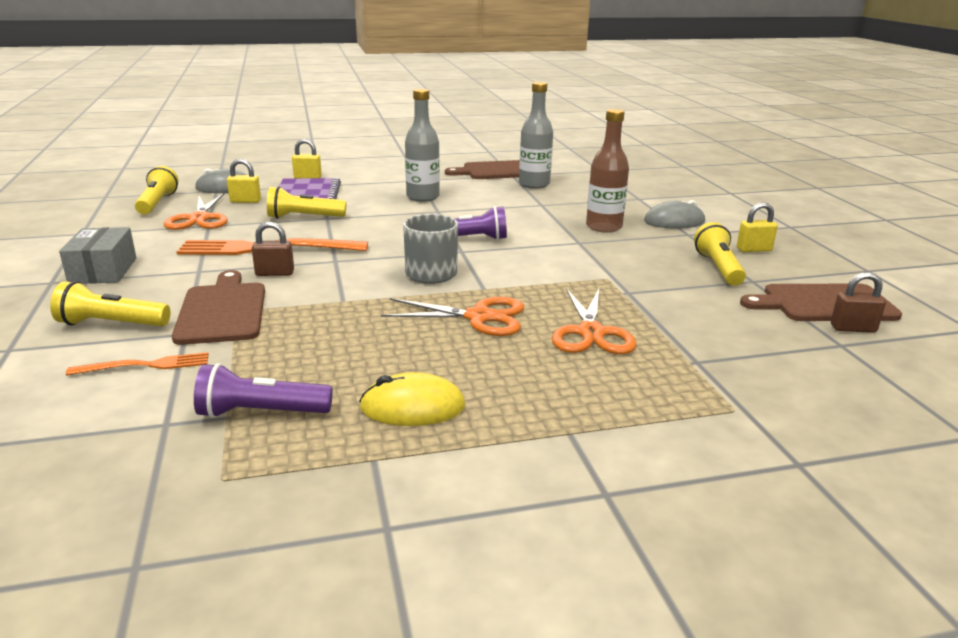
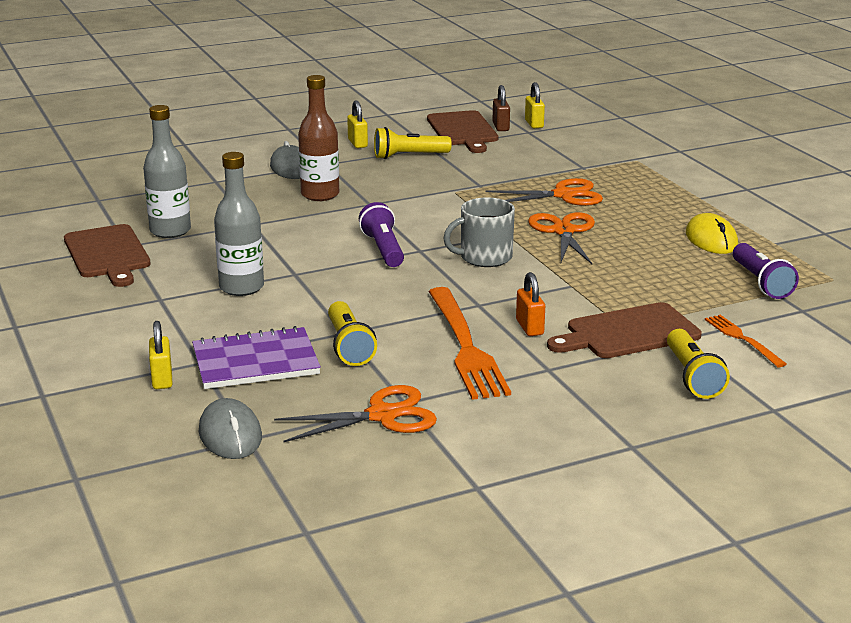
camera: 100 degrees left, 0 degrees up
(103, 271) = (583, 425): grey box -> none
(157, 203) = (326, 469): yellow flashlight -> none
(245, 201) = (294, 401): yellow padlock -> yellow padlock (534, 124)
(275, 273) = (529, 327): brown padlock -> orange padlock

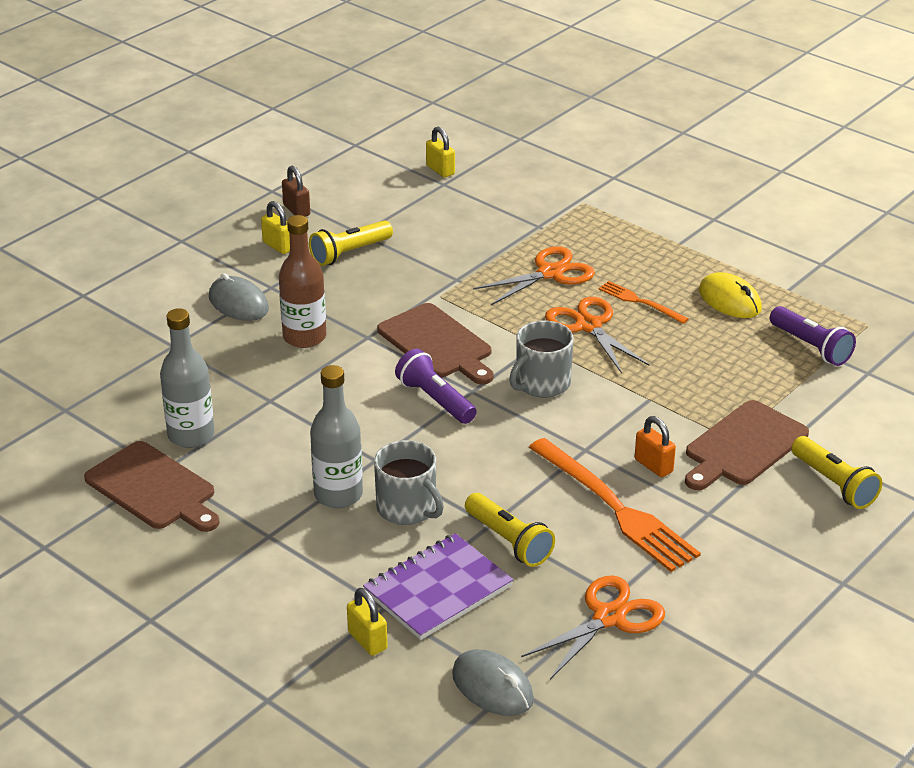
camera: 25 degrees left, 10 degrees up
(287, 307) = (408, 508): none -> grey mug
(463, 130) = (375, 198): brown cutting board -> brown cutting board (437, 344)
(500, 127) = (409, 183): brown padlock -> brown padlock (296, 210)
(743, 339) = (844, 425): orange fork -> orange fork (640, 302)

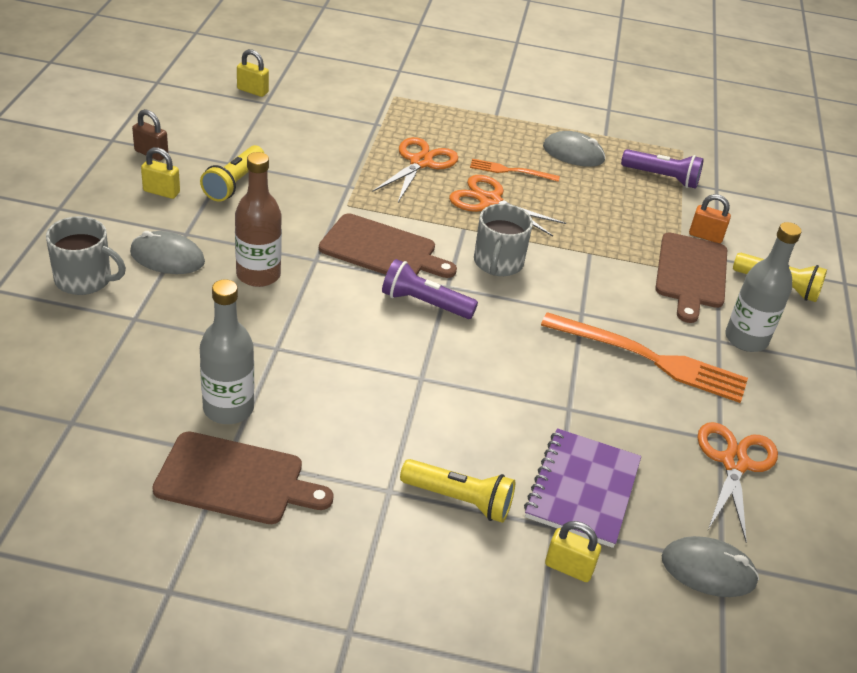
camera: 35 degrees left, 5 degrees up
(338, 495) = (418, 424): grey bottle -> grey bottle (746, 339)
(408, 508) = (490, 417): grey mug -> grey mug (85, 279)
(508, 541) = (598, 419): yellow flashlight -> yellow flashlight (459, 500)
(653, 466) = (644, 311): orange padlock -> orange padlock (705, 236)
(729, 300) = (573, 153): yellow mouse -> grey mouse

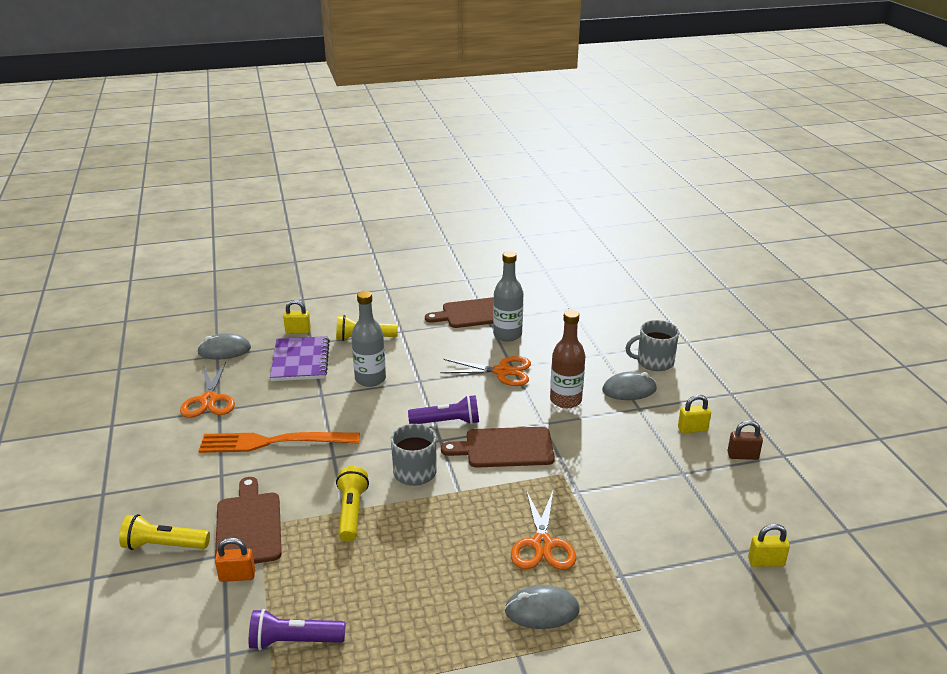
camera: 160 degrees right, 10 degrees down
(234, 183) = (657, 456): yellow flashlight -> yellow flashlight (351, 512)
(490, 201) = (454, 528): orange scissors -> orange scissors (502, 372)
(511, 171) = (455, 574): orange fork -> none
(573, 153) = (404, 632): grey mouse -> grey mouse (542, 610)
(746, 339) = (198, 483): grey bottle -> grey bottle (370, 379)

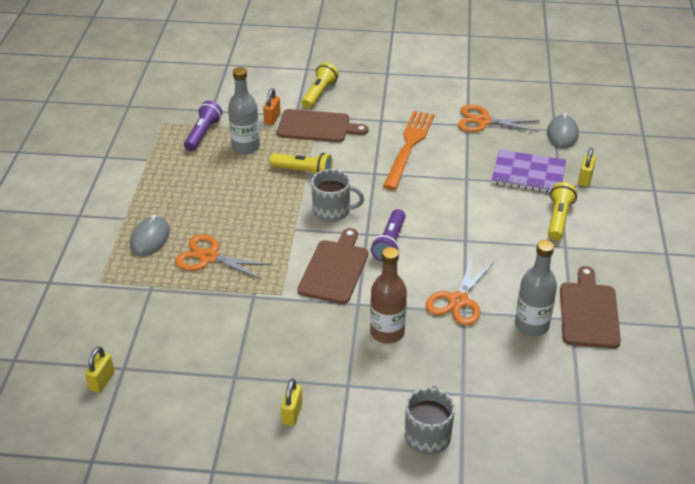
camera: 110 degrees right, 10 degrees up
(370, 379) = (480, 210): grey bottle -> grey bottle (246, 147)
(629, 390) = (383, 390): grey mouse -> none
(742, 456) = (231, 434): brown padlock -> none

